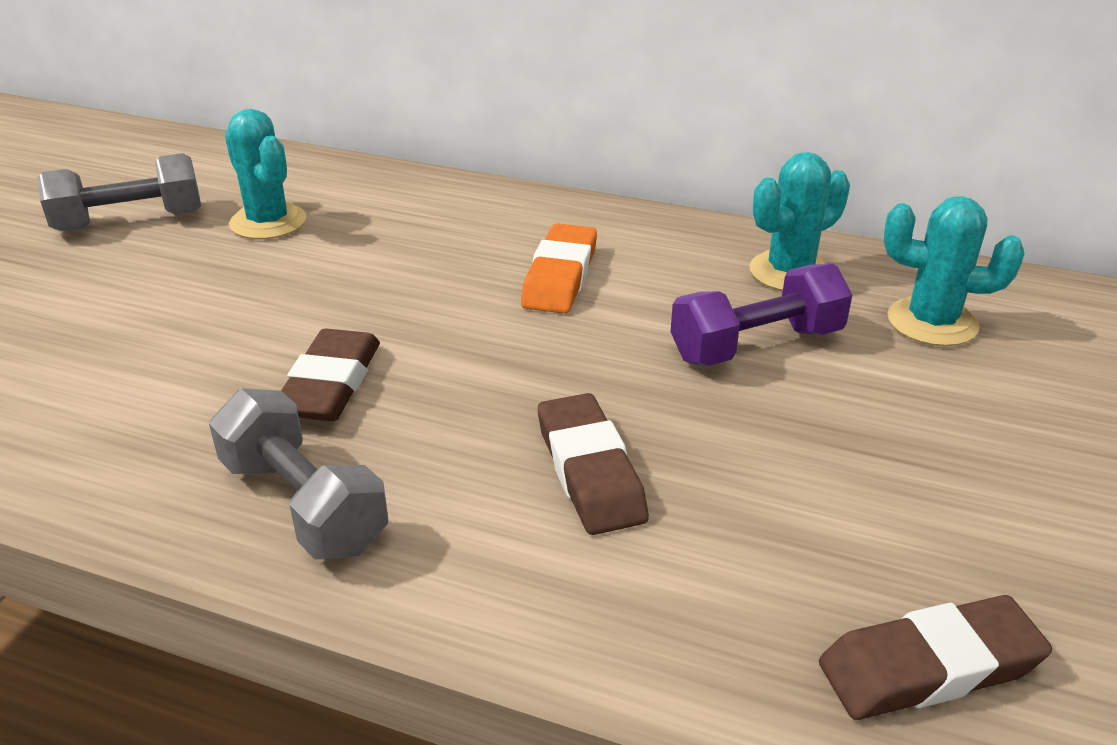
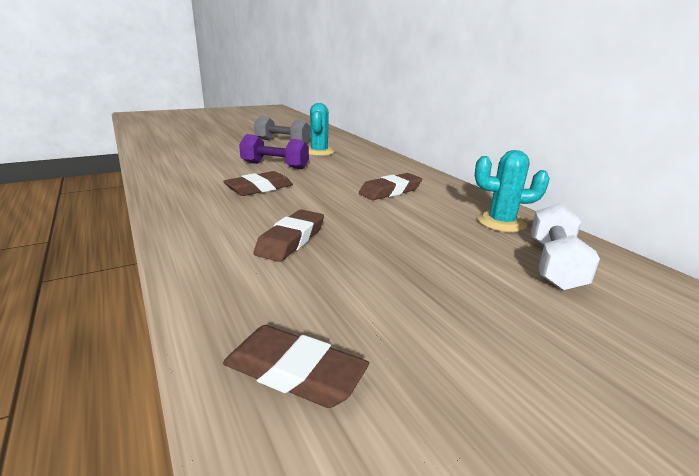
camera: 40 degrees right, 10 degrees down
(303, 504) = (194, 209): grey dumbbell -> none
(560, 276) = (390, 191): orange eraser -> brown eraser
(756, 345) = (436, 236): purple dumbbell -> purple dumbbell (275, 166)
(932, 322) = (554, 265): turquoise cactus -> white dumbbell

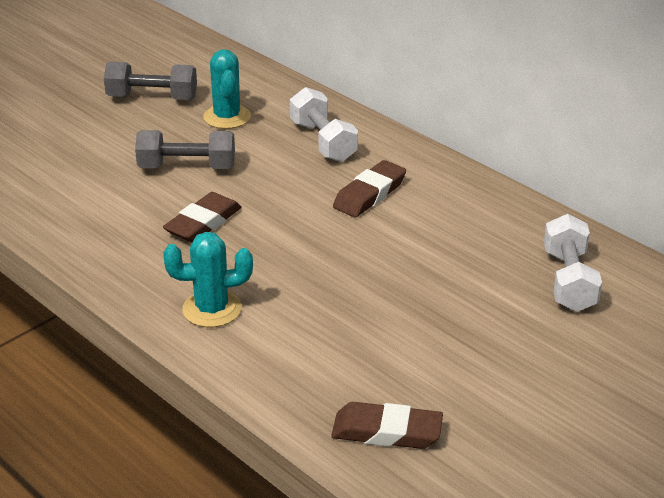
camera: 15 degrees left, 10 degrees up
(275, 166) = (187, 167): purple dumbbell -> grey dumbbell
(291, 240) = (301, 303): brown eraser -> none
(372, 166) = (323, 141): none -> white dumbbell
(501, 222) = (512, 227): turquoise cactus -> turquoise cactus (212, 309)

